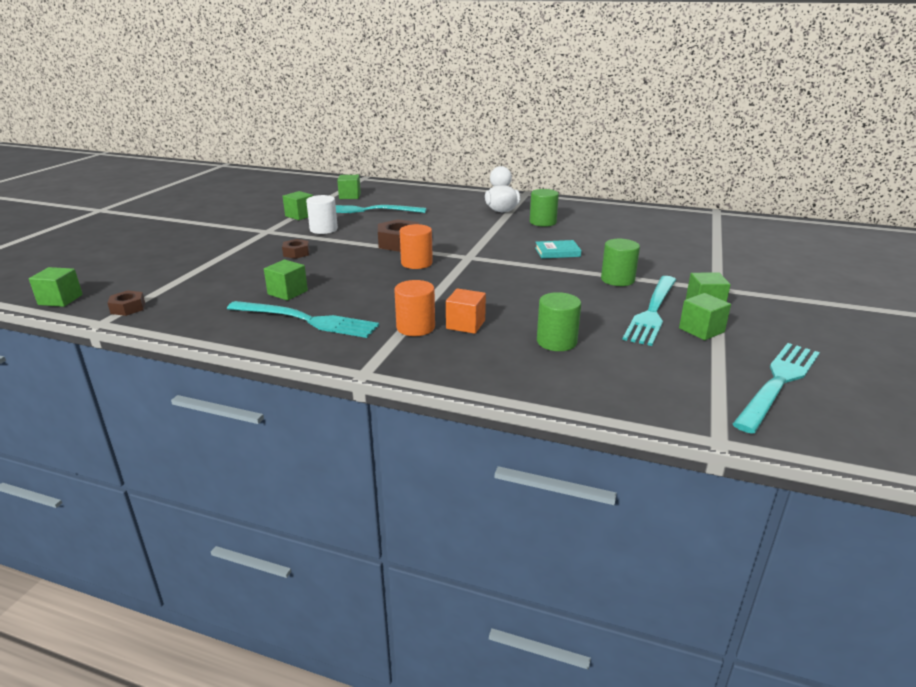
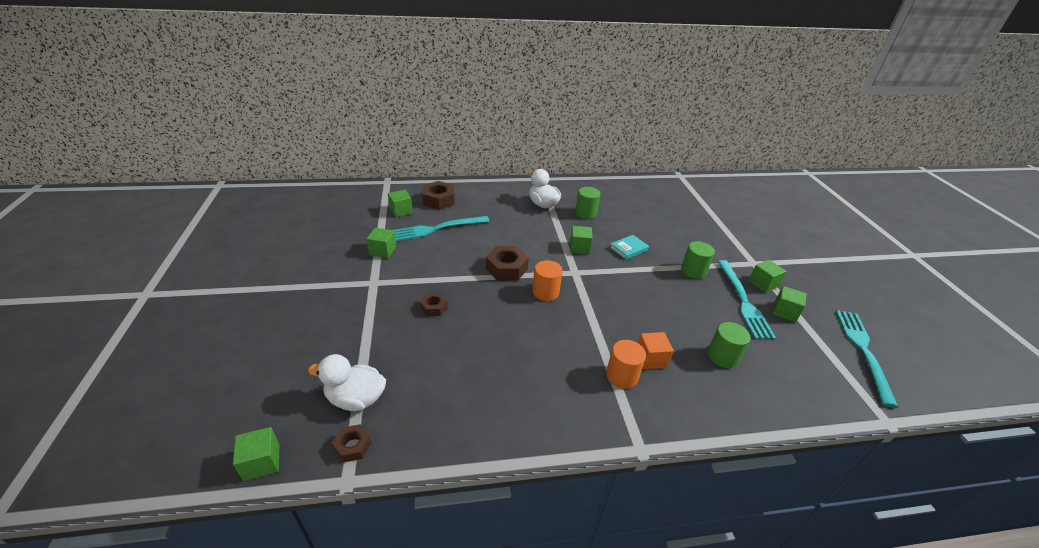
camera: 30 degrees left, 10 degrees up
(164, 286) = (356, 399): none -> white duck
(287, 292) = (481, 367): green cube -> green cube (579, 247)
(307, 320) = (534, 399): turquoise fork -> none
(323, 229) = (424, 266): white cylinder -> none
(395, 194) = (438, 200): none -> brown nut

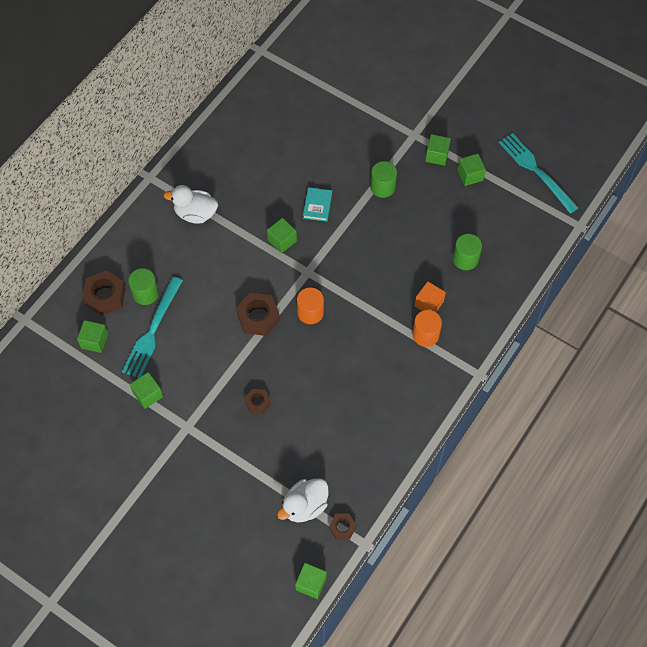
camera: 45 degrees left, 25 degrees up
(585, 213) = (241, 191): green cylinder -> green cylinder (145, 293)
(743, 301) = (438, 189): turquoise fork -> none

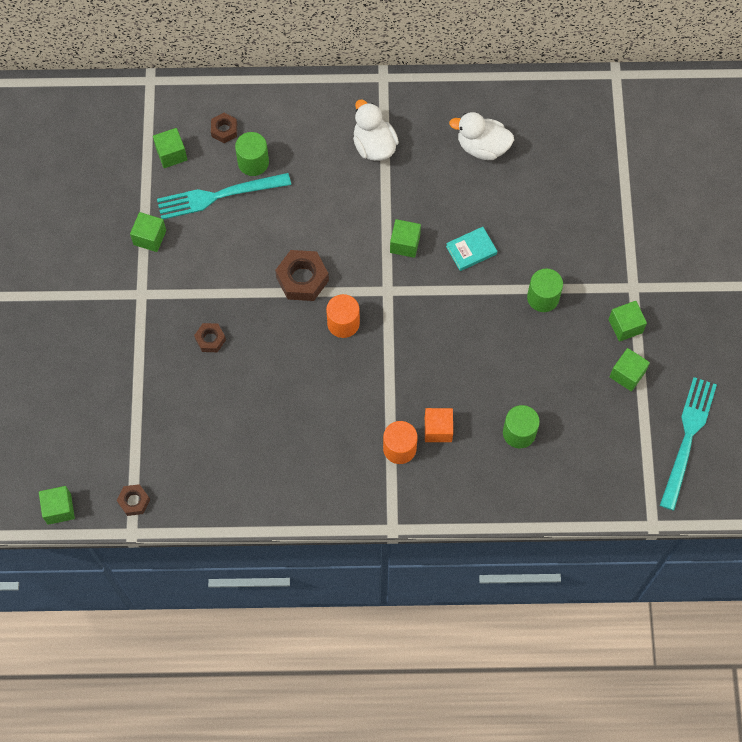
camera: 55 degrees right, 5 degrees up
(105, 296) = (224, 130): brown nut -> brown nut, size x0.58
(305, 506) = (133, 452): white duck -> white duck (482, 147)

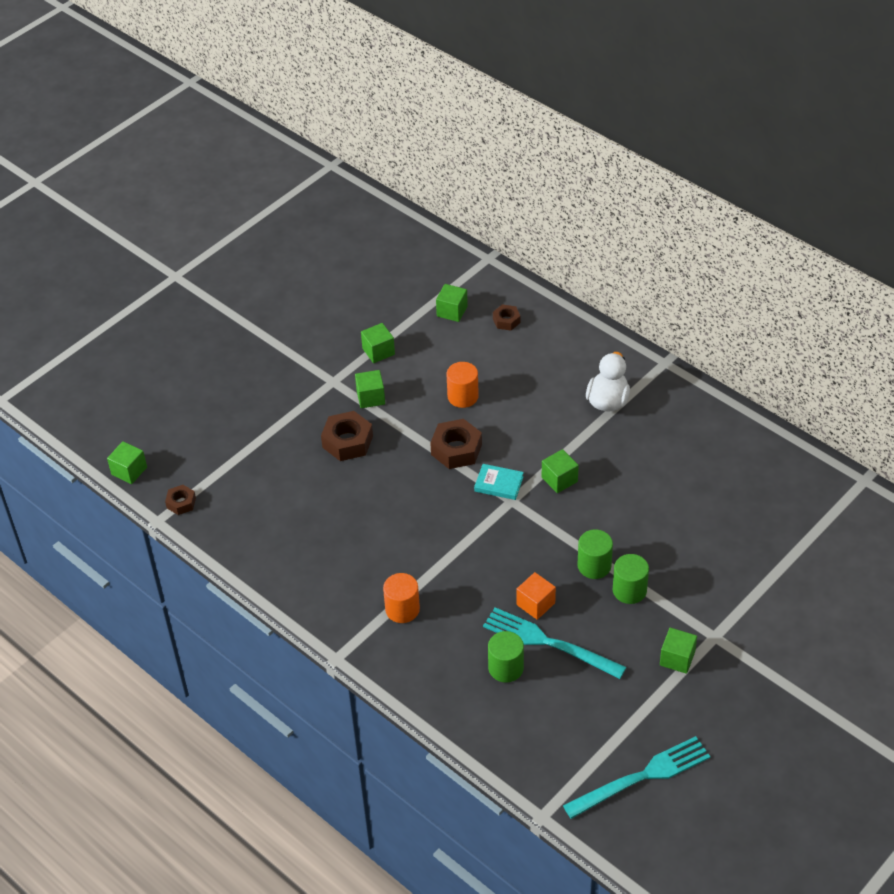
camera: 45 degrees right, 20 degrees down
(210, 339) = (347, 441): brown nut -> brown nut, size x1.74
(218, 196) = (455, 358): turquoise fork -> turquoise fork (548, 643)
(253, 162) = (504, 353): green cylinder -> green cylinder (594, 566)
(343, 323) = (454, 498): orange cylinder -> orange cylinder (463, 396)
(438, 429) = (445, 618): orange cube -> orange cube (535, 604)
(471, 250) = (607, 519): turquoise book -> turquoise book (499, 484)
(482, 147) = (694, 457): white duck -> none
(627, 374) = (640, 693): green cube -> green cube (370, 397)

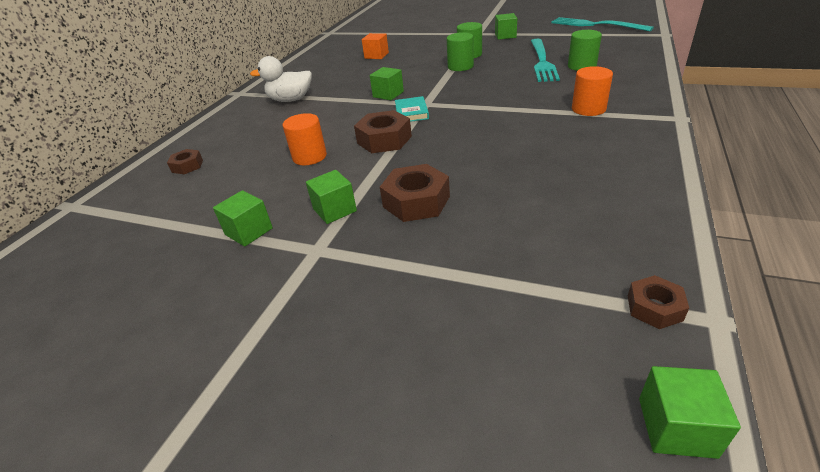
camera: 110 degrees left, 10 degrees down
(452, 311) = (169, 202): green cube -> none
(535, 604) = (515, 72): orange cube -> orange cube (376, 55)

